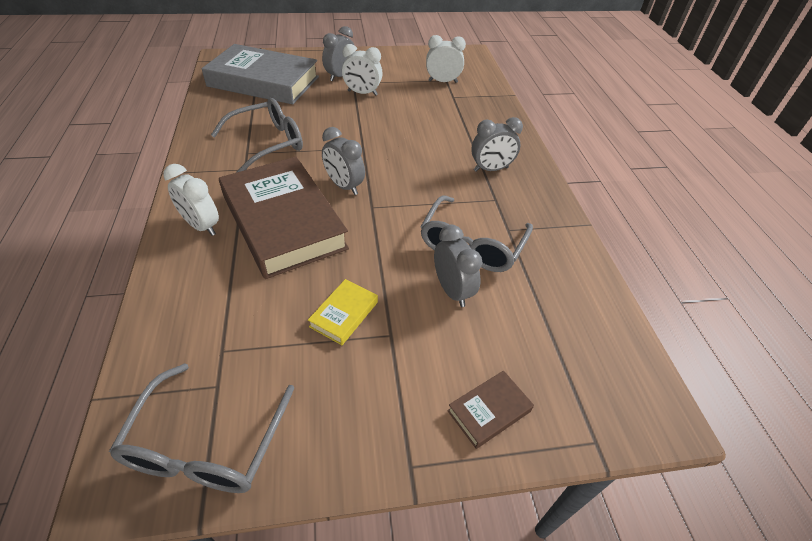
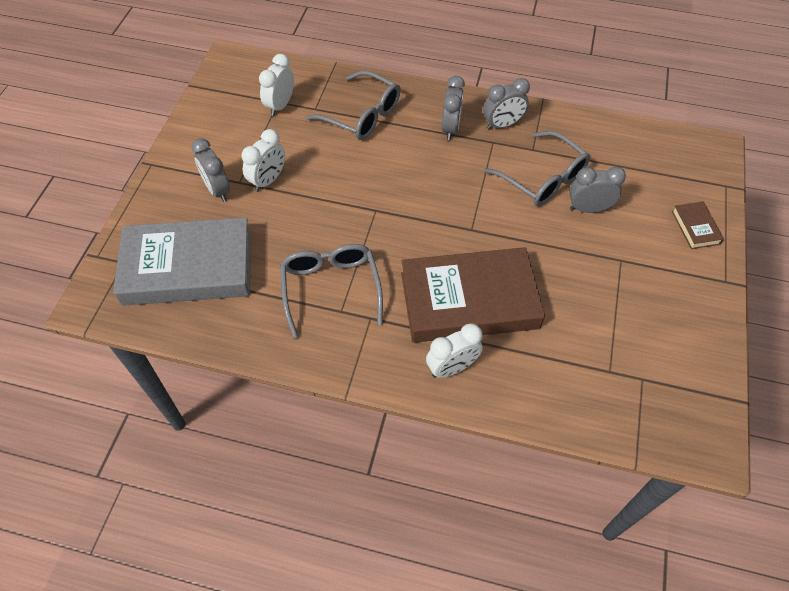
camera: 65 degrees left, 10 degrees up
(206, 444) = (689, 391): grey glasses -> grey glasses (362, 115)
(264, 81) = (188, 267): grey book -> grey book turned 45 degrees clockwise
(344, 186) = (433, 241): grey clock -> grey clock (502, 125)
(344, 314) = (593, 283): yellow book -> none

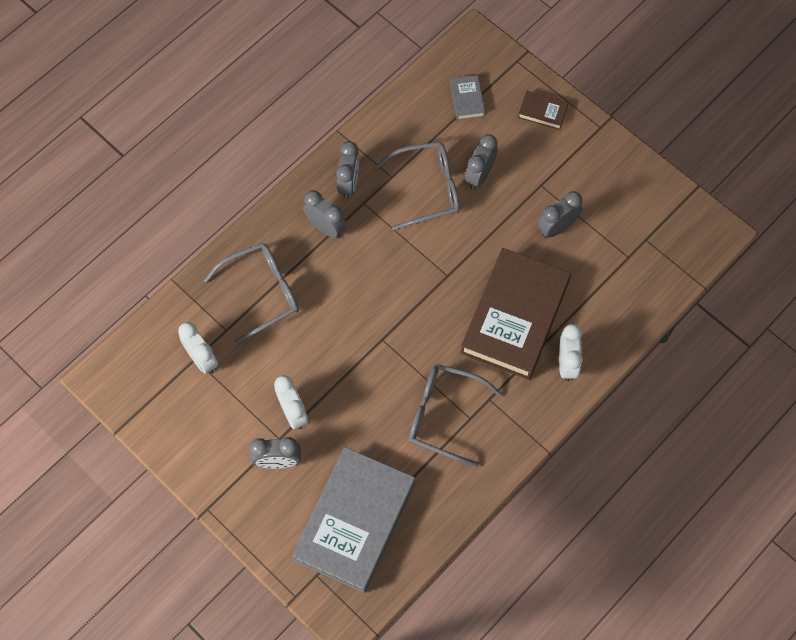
camera: 60 degrees left, 10 degrees up
(588, 293) = (557, 228): none -> grey clock
(652, 167) = (467, 99): none -> grey book

